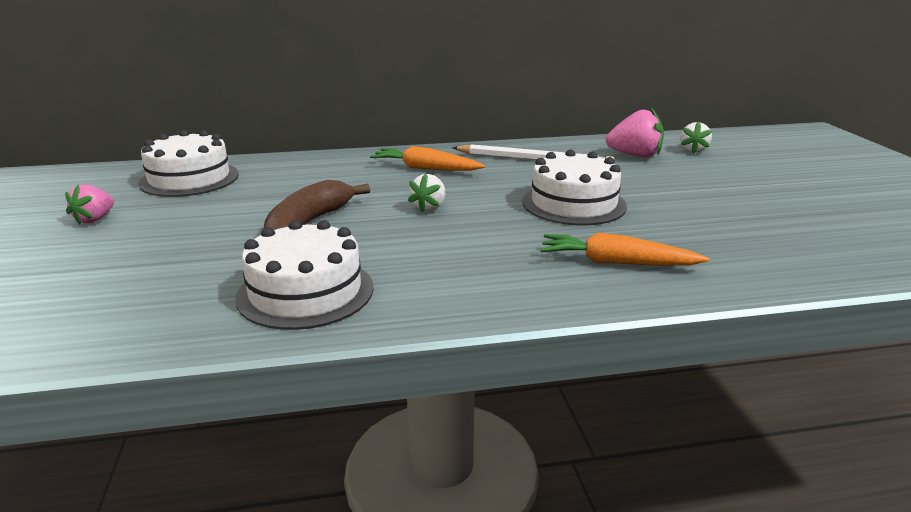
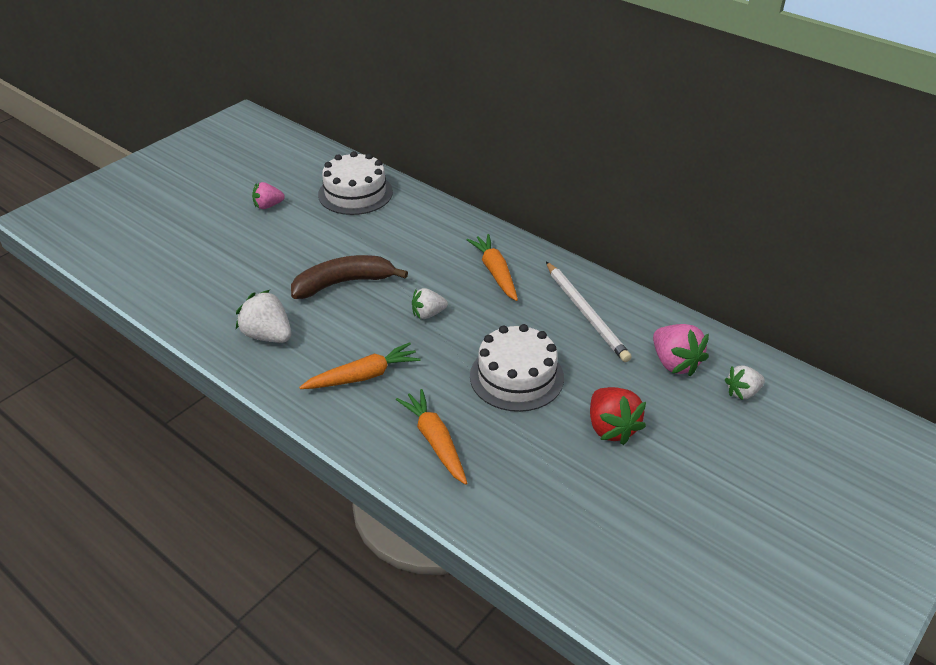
camera: 50 degrees right, 15 degrees up
(305, 292) = (268, 335): white cake -> white strawberry
(467, 264) = (363, 376): none -> orange carrot
(684, 194) = (611, 428): none -> red strawberry

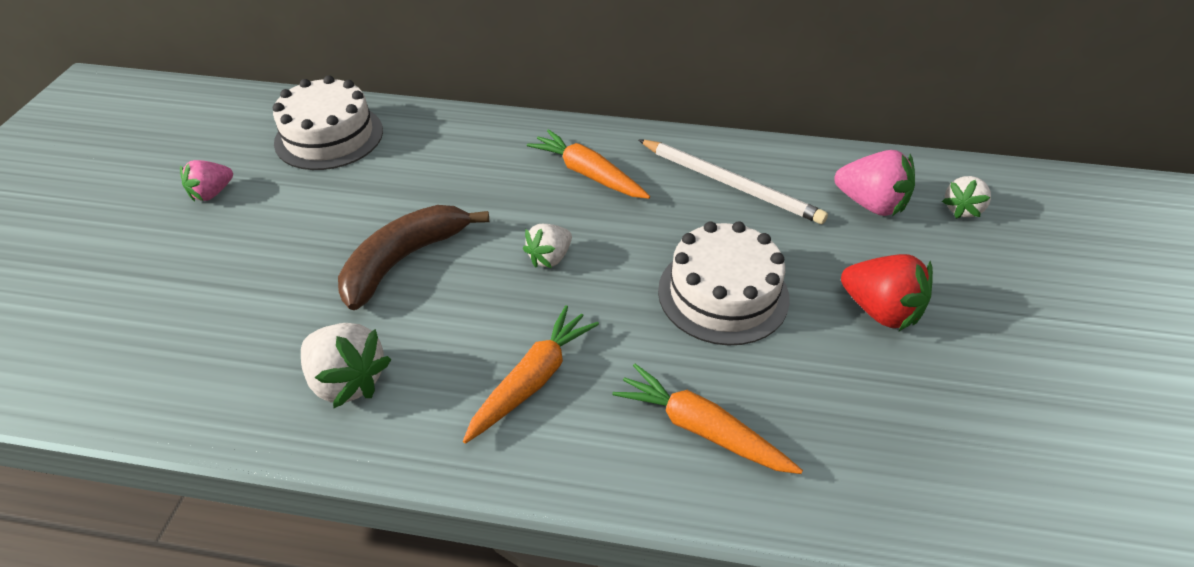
camera: 30 degrees left, 5 degrees up
(268, 335) = (347, 381): white strawberry -> white strawberry turned 150 degrees counterclockwise

